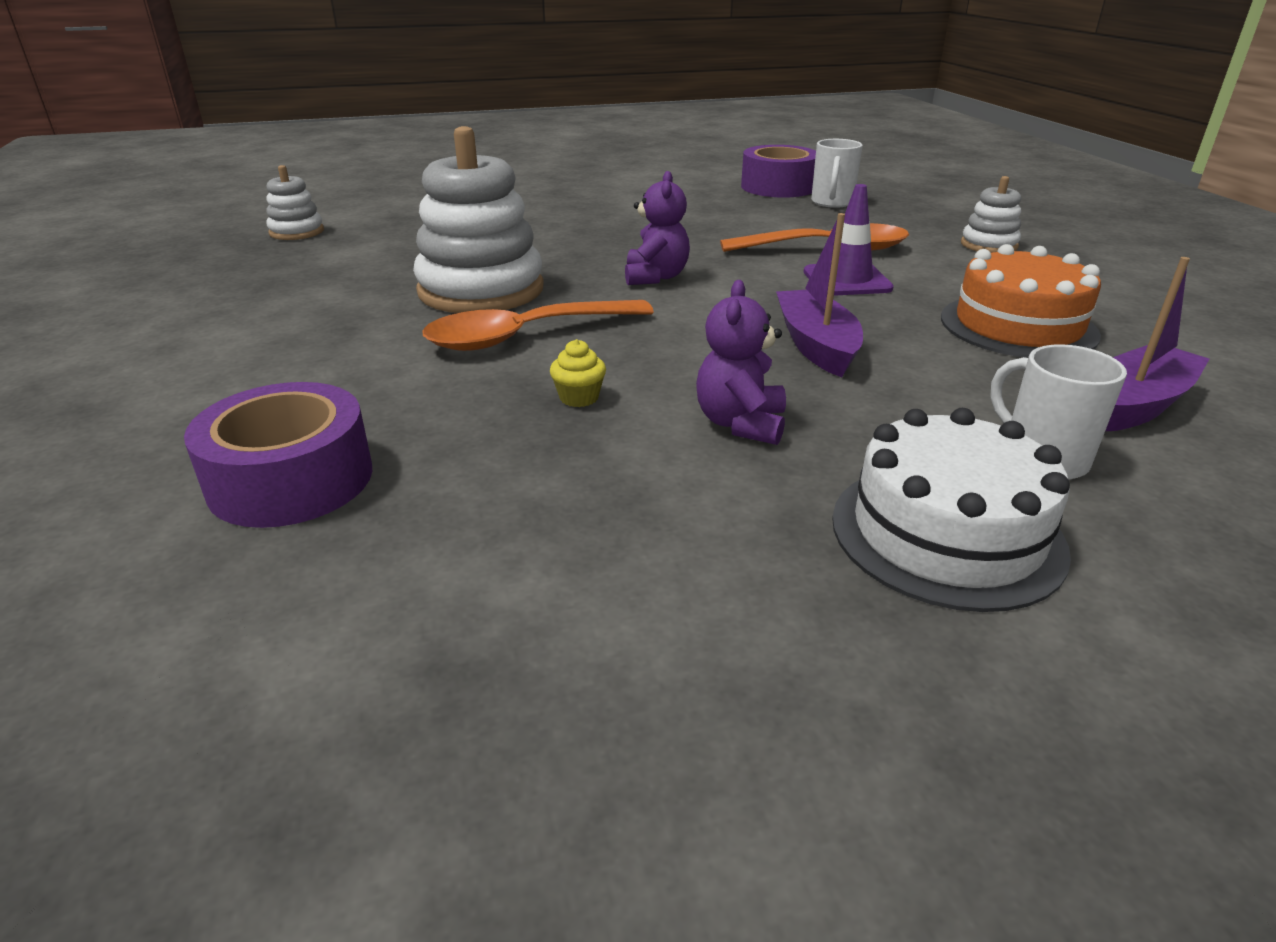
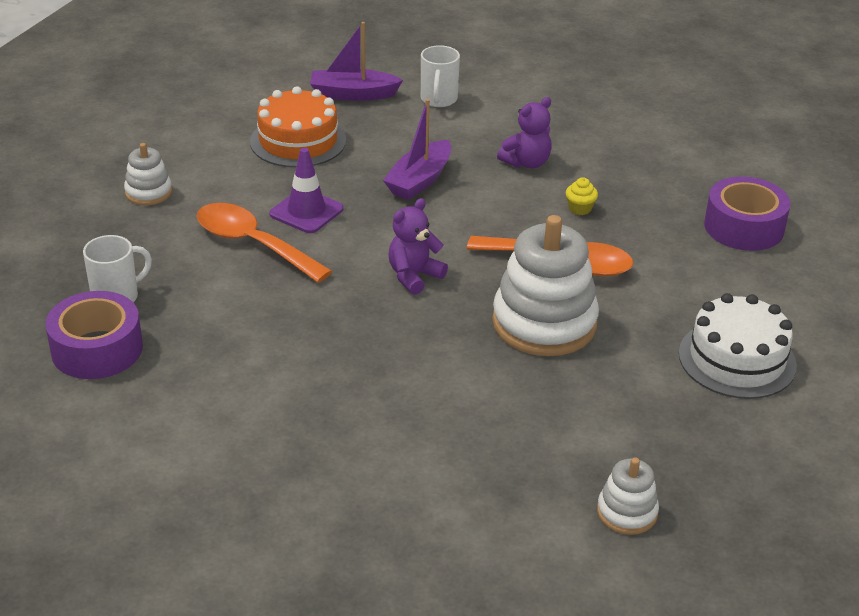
camera: 140 degrees left, 5 degrees up
(946, 533) = (522, 100): white cake -> white cake (737, 359)

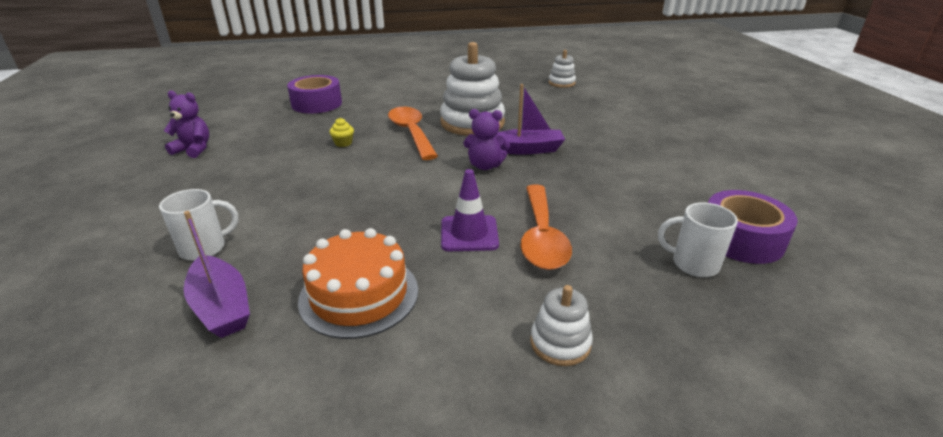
camera: 125 degrees left, 5 degrees down
(419, 180) = (366, 205): purple boat -> purple boat (526, 149)
(526, 163) = (297, 174): purple teddy bear -> purple teddy bear (194, 149)
(737, 359) = (437, 86): white cake -> none

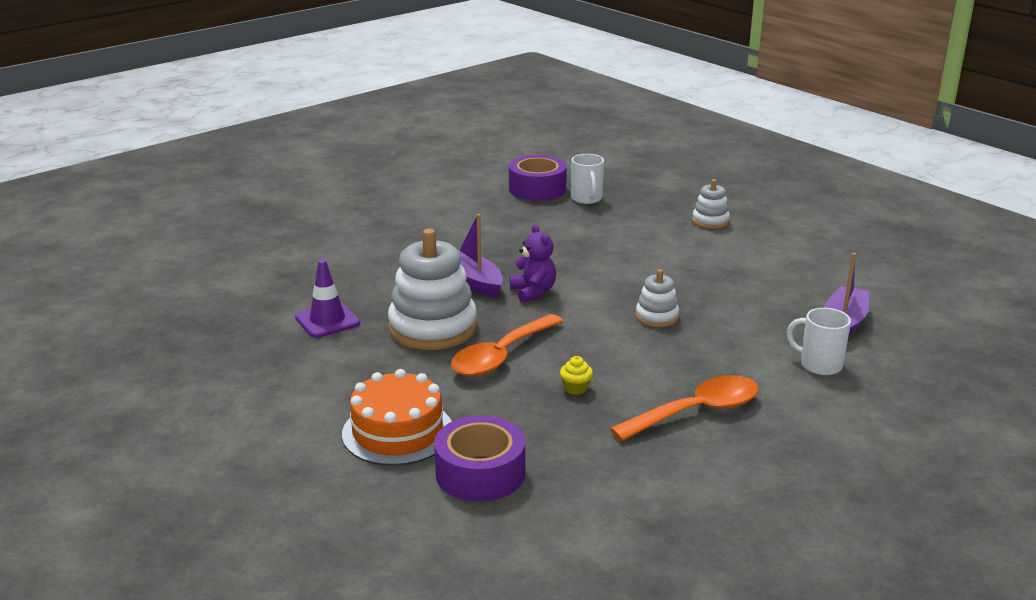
camera: 120 degrees left, 5 degrees down
(194, 149) = (717, 490): purple teddy bear -> none
(359, 295) = (763, 284): orange cake -> orange cake (397, 432)
(469, 234) = (649, 269): purple traffic cone -> purple traffic cone (327, 320)
(542, 237) = (618, 245): orange spoon -> orange spoon (696, 412)
(561, 83) = (228, 306): white stacking toy -> white stacking toy (657, 317)

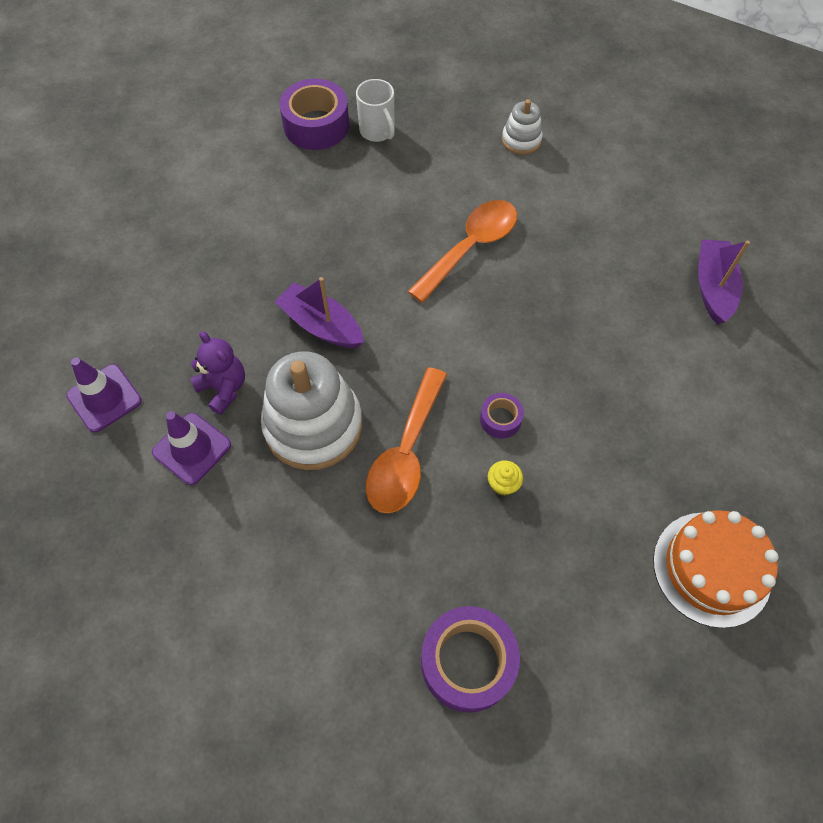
camera: 20 degrees left, 35 degrees up
(278, 285) = (104, 398): none -> purple traffic cone
(397, 432) = (355, 623): orange cake -> orange cake (711, 568)
(533, 292) = (392, 326): purple teddy bear -> purple teddy bear (223, 388)
(596, 355) = (500, 419): none -> purple tape
(657, 317) = (533, 332): white stacking toy -> none
(696, 412) = (632, 484): orange spoon -> orange spoon (470, 247)
(819, 365) = (715, 366): white mug -> none

